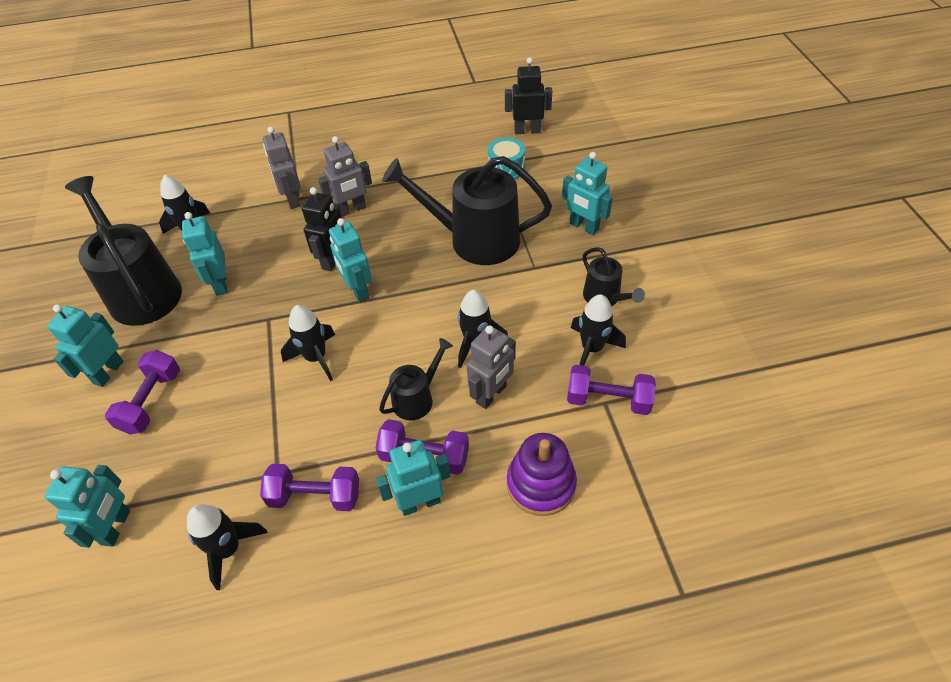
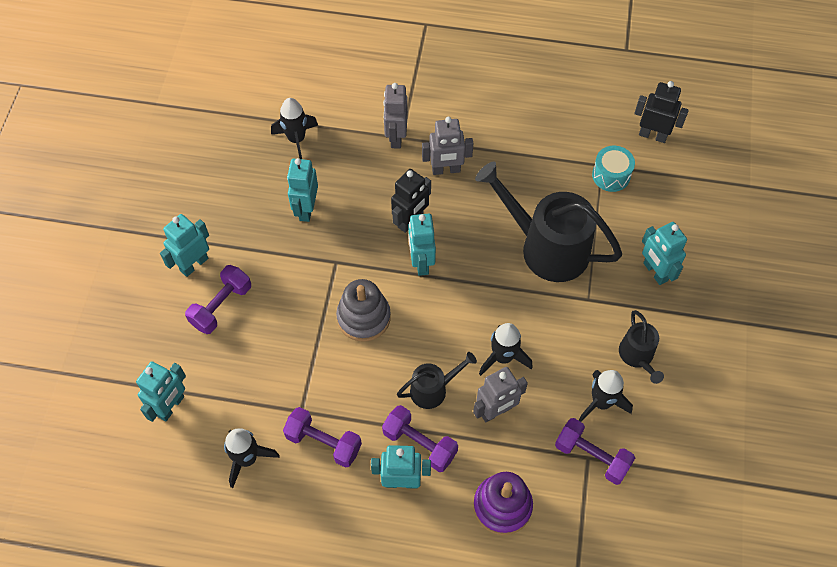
camera: 20 degrees right, 10 degrees up
(141, 290) = (238, 190): black watering can -> none
(316, 358) = (363, 317): black rocket -> grey stacking toy

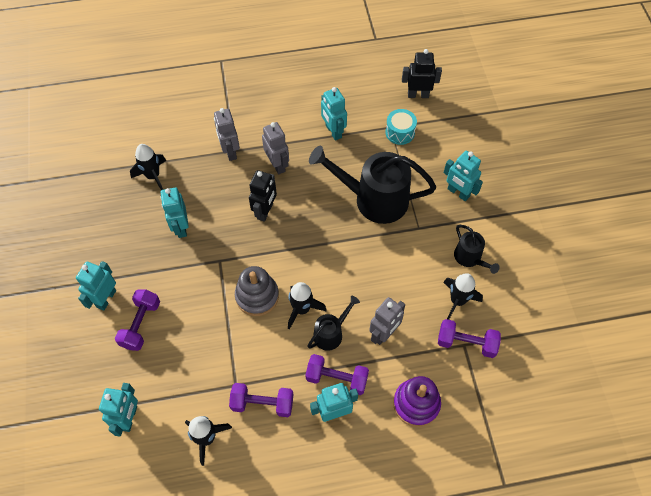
camera: 20 degrees left, 0 degrees up
(421, 262) = (285, 240): turquoise robot -> turquoise robot (333, 131)
(446, 170) = (277, 165): grey robot -> grey robot turned 90 degrees counterclockwise
(503, 357) = (373, 291): black rocket -> black rocket (302, 309)

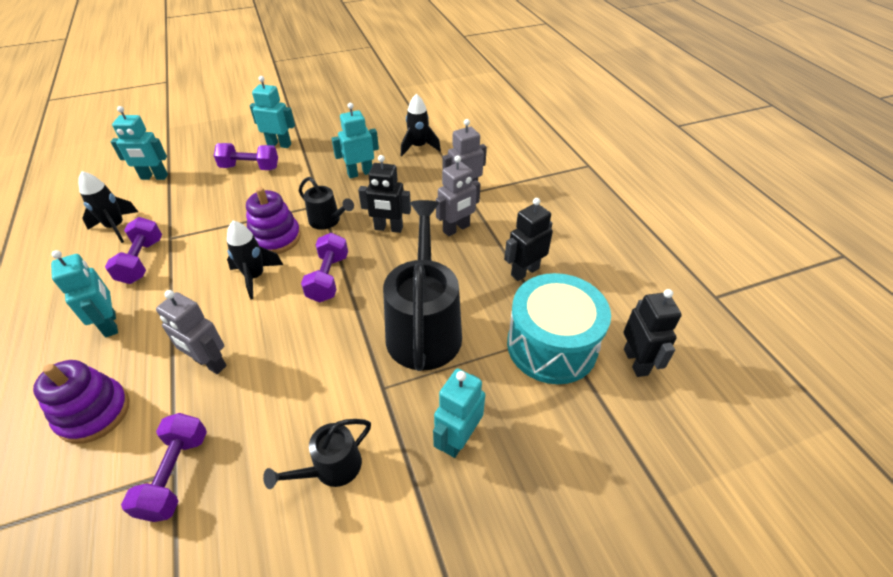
camera: 80 degrees right, 15 degrees down
(257, 296) = (275, 238): grey stacking toy -> purple stacking toy
(331, 333) = (219, 307): black watering can -> black watering can (327, 221)
(333, 131) = (524, 271): turquoise robot -> black robot
(337, 378) = (155, 321): purple dumbbell -> purple dumbbell (328, 278)
(400, 132) = (551, 345): turquoise drum -> turquoise drum, size x1.94
(457, 301) = (252, 455): black rocket -> none

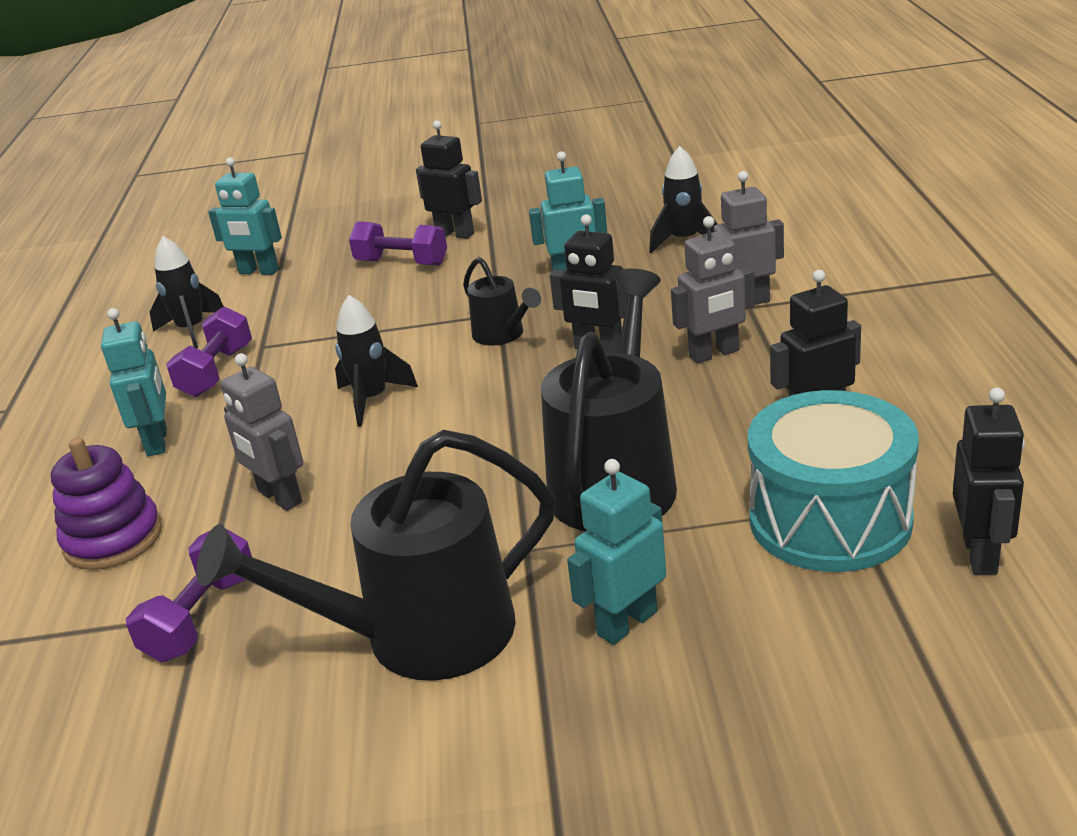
camera: 20 degrees right, 15 degrees down
(275, 238) = (416, 353): purple stacking toy -> none
(279, 144) = (455, 234): turquoise robot -> black robot
(328, 278) = (482, 407): purple dumbbell -> none
(331, 468) = (419, 636): black watering can -> black watering can, size x2.00

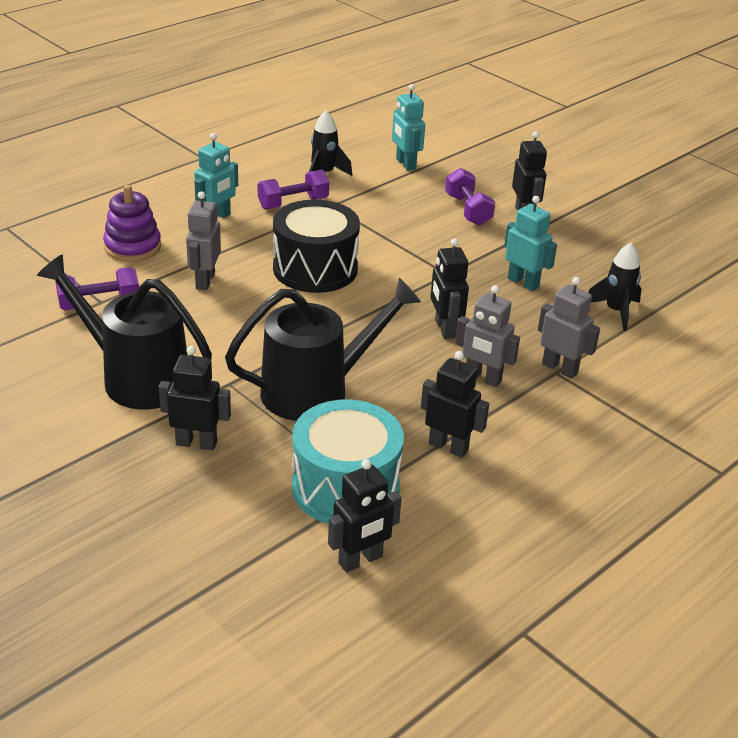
camera: 45 degrees right, 5 degrees up
(372, 399) = (315, 269): black rocket -> black drum
(502, 335) = (424, 285): black watering can -> none
(626, 623) = (196, 443): turquoise robot -> black robot

